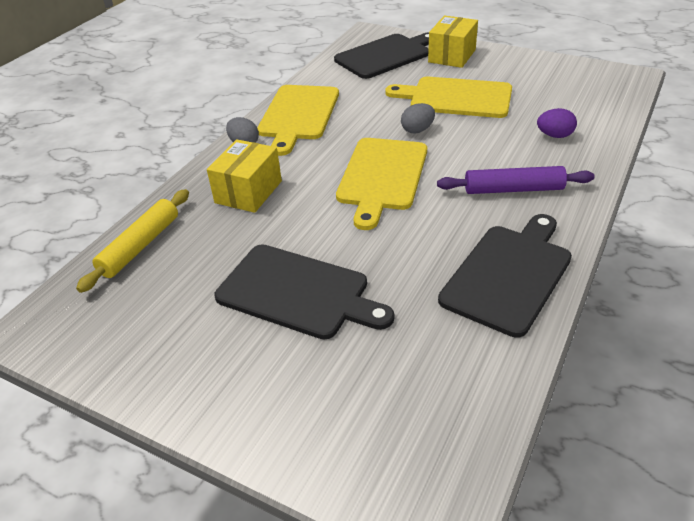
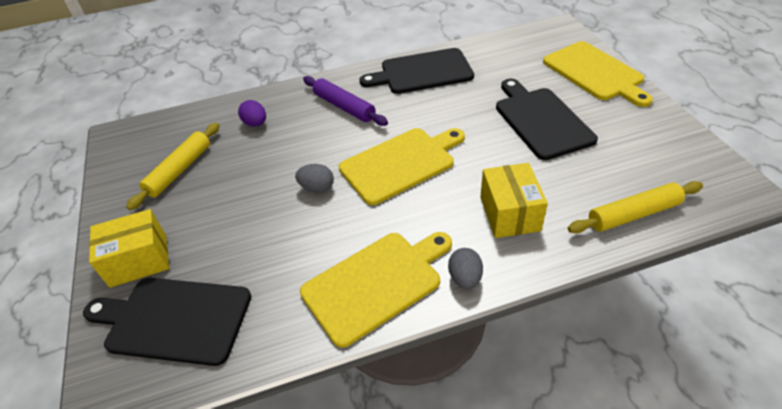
camera: 135 degrees left, 5 degrees up
(248, 192) = (509, 214): yellow box -> yellow box turned 75 degrees counterclockwise
(456, 97) = (237, 201): yellow cutting board -> yellow cutting board (595, 73)
(532, 88) = (180, 170): none -> yellow rolling pin

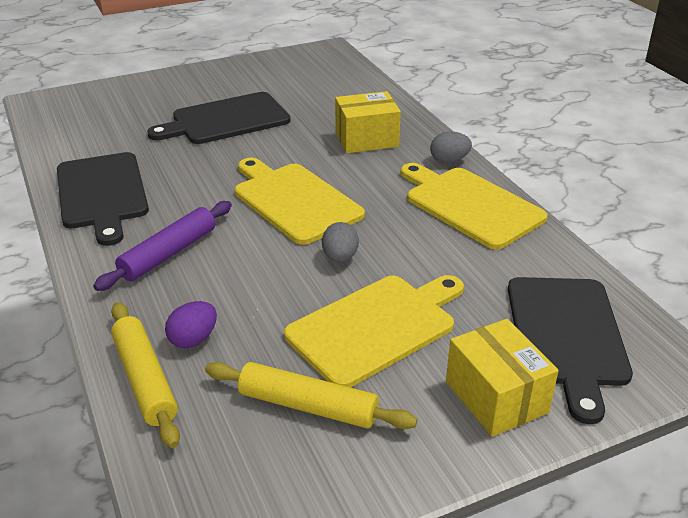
camera: 100 degrees left, 10 degrees down
(595, 73) = (147, 89): yellow cutting board -> yellow cutting board (376, 327)
(633, 214) = (359, 89): yellow rolling pin -> yellow rolling pin (144, 380)

